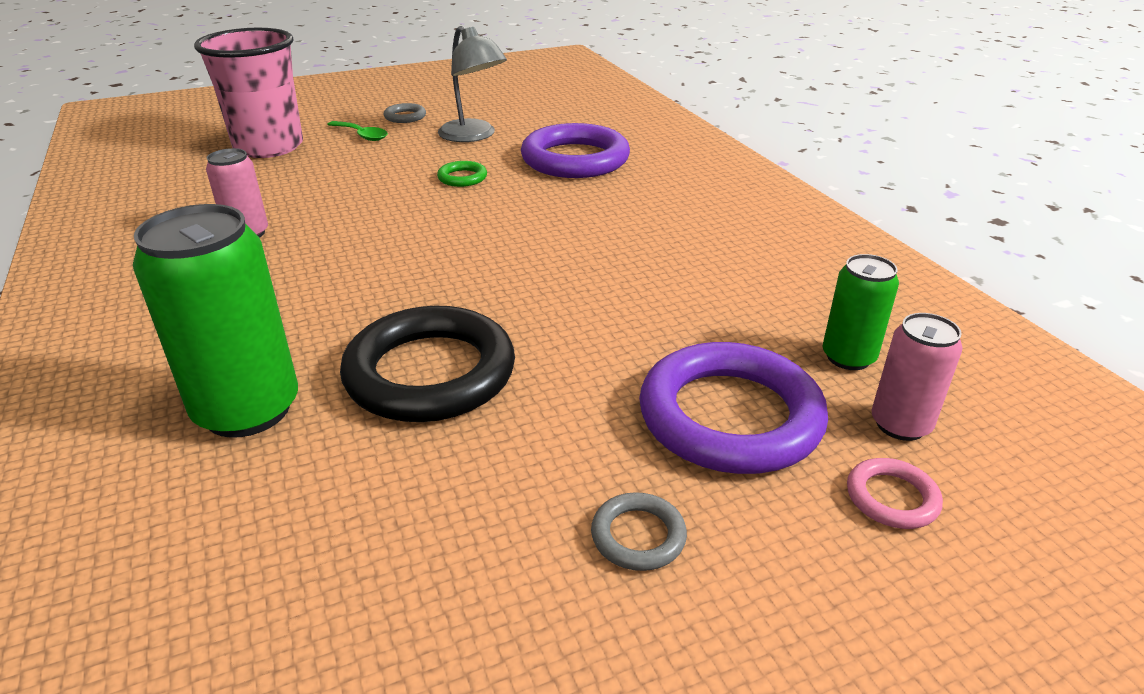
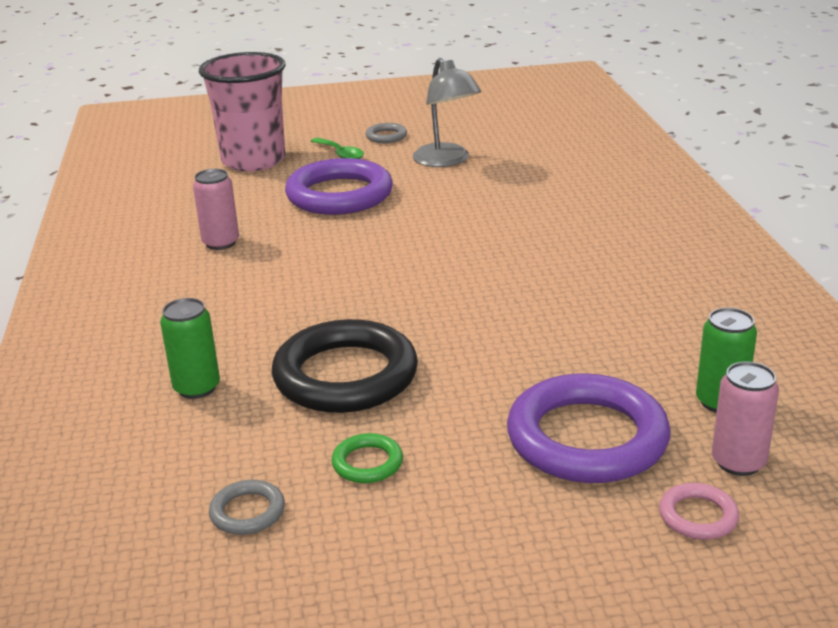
camera: 15 degrees right, 5 degrees down
(247, 410) = (197, 388): green can -> green can, size x0.56
(462, 178) = (423, 203): green ring -> green ring (367, 463)
(575, 159) = (538, 192): purple ring -> purple ring (339, 195)
(638, 536) = (472, 514): grey ring -> grey ring (247, 512)

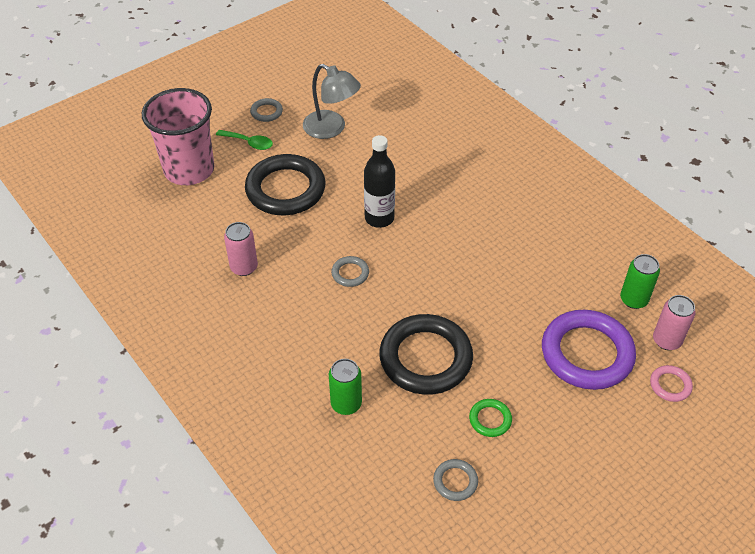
camera: 30 degrees left, 20 degrees up
(336, 276) = (350, 273): none -> grey ring
(339, 195) = (285, 189): purple ring -> black ring
(424, 240) = (379, 218): none -> black bottle

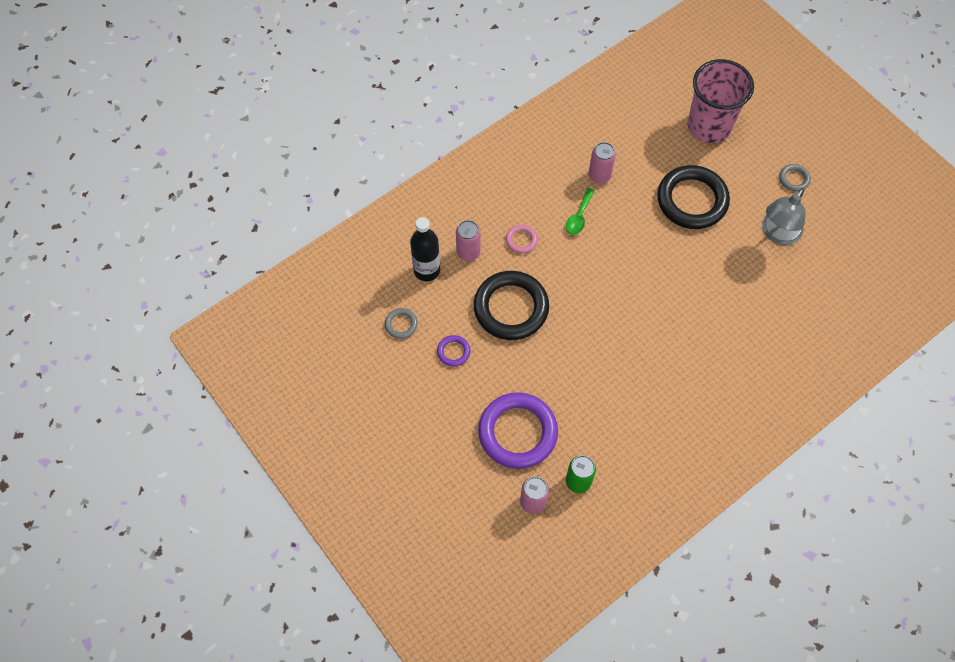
camera: 90 degrees right, 15 degrees up
(249, 143) = (749, 168): green spoon -> green spoon (579, 217)
(346, 404) = (468, 252): green can -> pink can
(350, 273) = (597, 253): grey ring -> none
(379, 218) = (663, 275): black bottle -> black bottle (427, 270)
(490, 419) = (453, 352): green ring -> purple ring
(670, 385) = (486, 496): pink ring -> pink ring (521, 240)

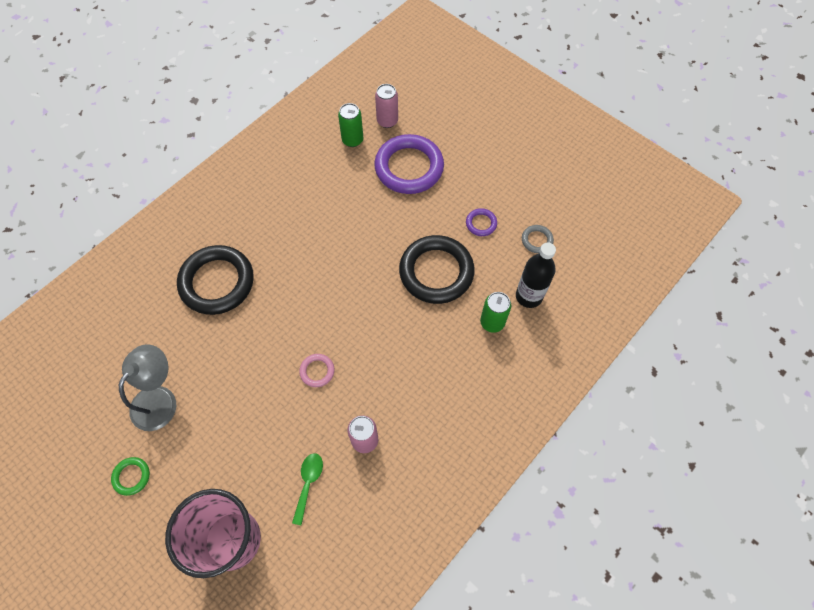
camera: 170 degrees right, 0 degrees up
(468, 252) = (492, 322): pink can -> green can
(521, 240) = (440, 345): pink ring -> pink ring (317, 371)
(579, 217) = (382, 383): green spoon -> green spoon (308, 483)
(692, 200) = (255, 426): black ring -> black ring (217, 282)
(794, 179) = (131, 476): grey ring -> green ring

